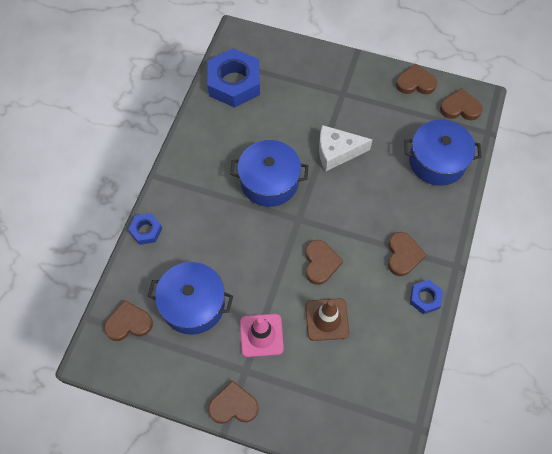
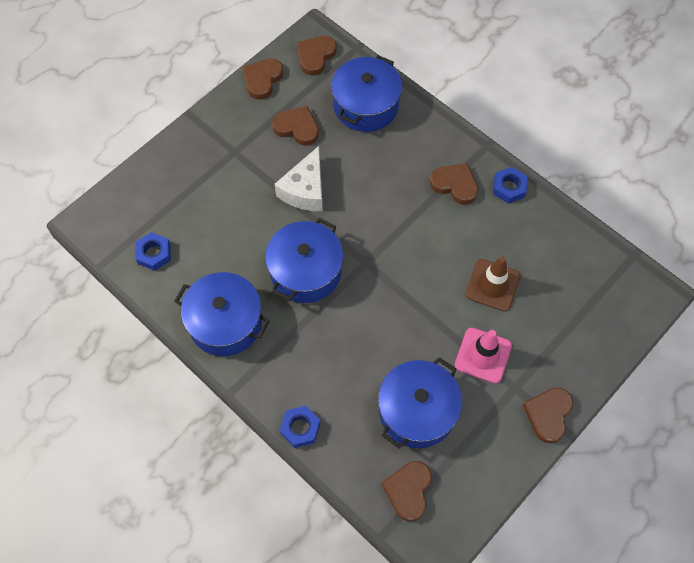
camera: 65 degrees left, 0 degrees up
(204, 149) = (225, 322): none -> blue pot
(234, 83) = (154, 254): blue nut -> blue nut, size x0.49
(320, 263) = (428, 263): brown heart -> brown heart (297, 128)

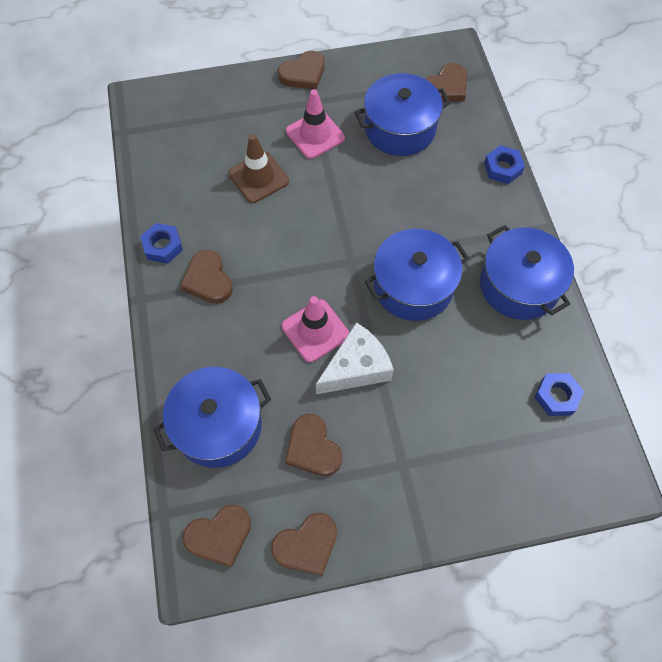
camera: 145 degrees left, 0 degrees up
(352, 197) = (315, 330): none -> pink traffic cone

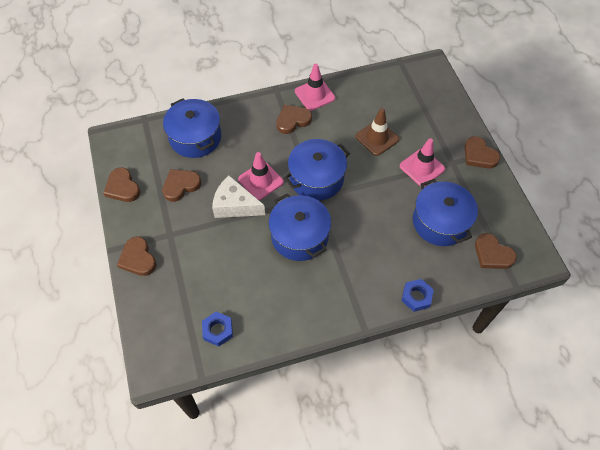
camera: 85 degrees right, 5 degrees down
(163, 246) = (314, 95): blue nut -> pink traffic cone
(219, 536) = (130, 146): brown heart -> brown heart (138, 259)
(356, 368) = (235, 205): white cheese -> white cheese turned 150 degrees clockwise
(519, 285) = (307, 307): blue pot -> blue pot (316, 178)

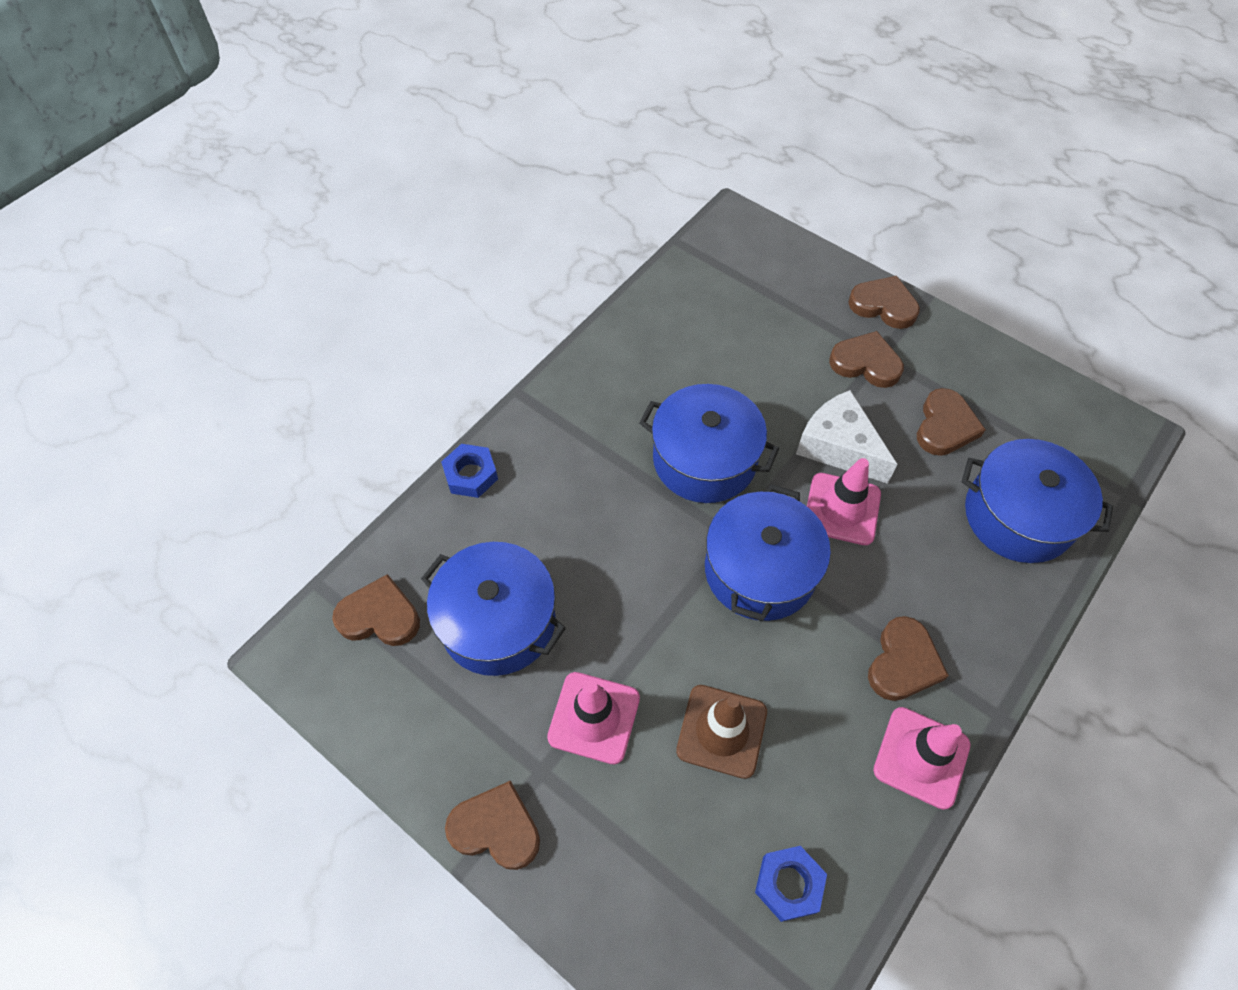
camera: 145 degrees right, 0 degrees up
(122, 187) = (1016, 374): brown heart -> brown heart (866, 363)
(218, 330) = (703, 290): blue nut -> blue nut (788, 884)
(235, 205) = (839, 447): white cheese -> white cheese turned 120 degrees counterclockwise

